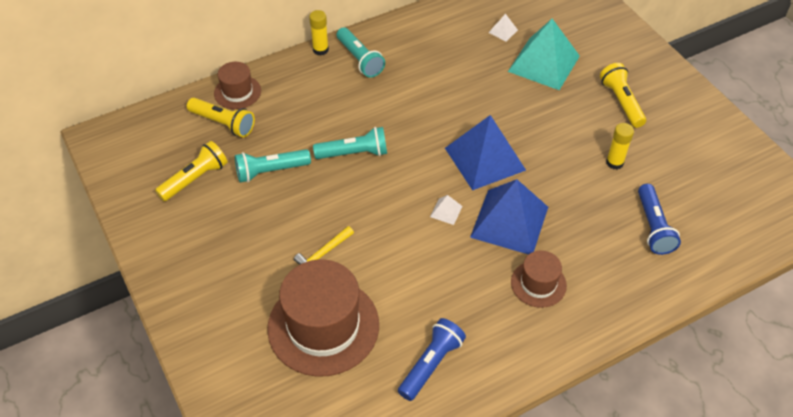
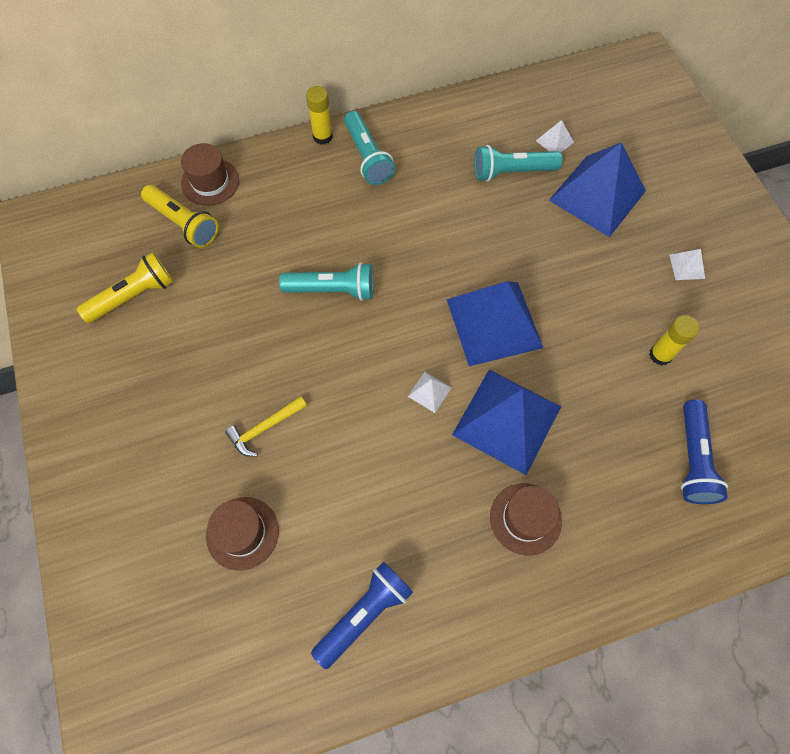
camera: 10 degrees right, 15 degrees up
(270, 171) = (225, 299): turquoise flashlight -> turquoise flashlight (511, 172)
(323, 326) = (242, 533): brown hat -> brown hat, size x0.51
(544, 63) = (597, 195): turquoise pyramid -> blue pyramid
(621, 102) = (687, 266): yellow flashlight -> white pyramid

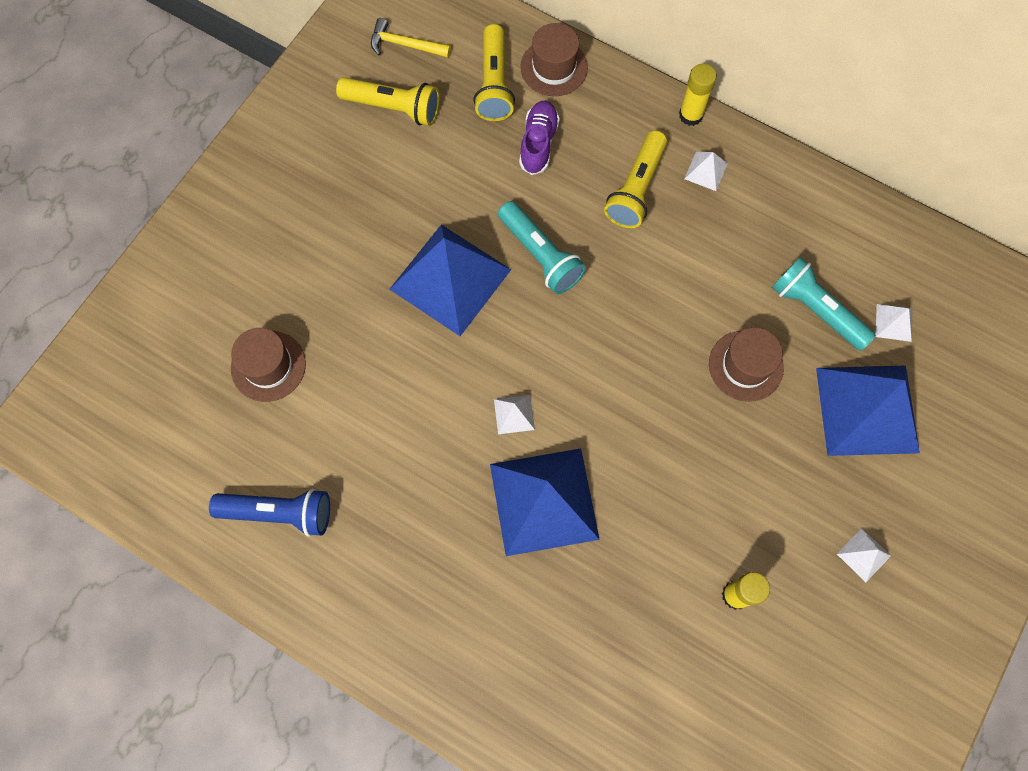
camera: 50 degrees right, 5 degrees up
(253, 231) = (538, 143): none -> purple shoe
(264, 428) = (367, 308): yellow hammer -> yellow hammer (405, 45)
(341, 202) = (636, 189): none -> yellow flashlight
(367, 157) = (705, 171): turquoise flashlight -> white pyramid
(494, 323) = (632, 418): blue pyramid -> blue pyramid (450, 279)
(525, 518) = (465, 585): brown hat -> brown hat (746, 366)
(692, 459) = (648, 698): blue flashlight -> none

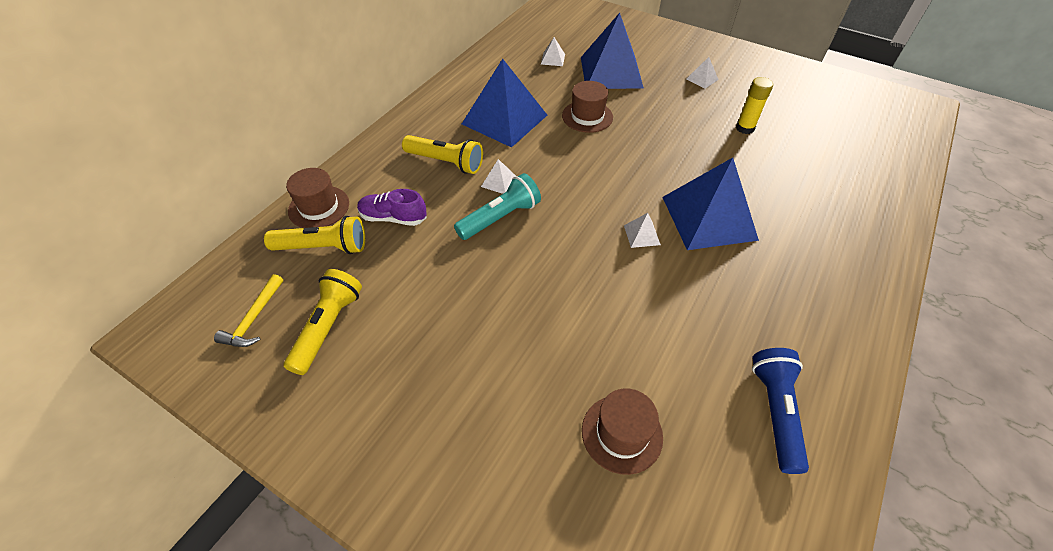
camera: 90 degrees left, 20 degrees down
(450, 279) = (521, 278): blue pyramid -> blue pyramid (505, 119)
(690, 115) = (386, 132): yellow glue stick -> none
(705, 171) = (436, 127): white pyramid -> white pyramid (499, 182)
(816, 309) = (545, 86): turquoise flashlight -> none

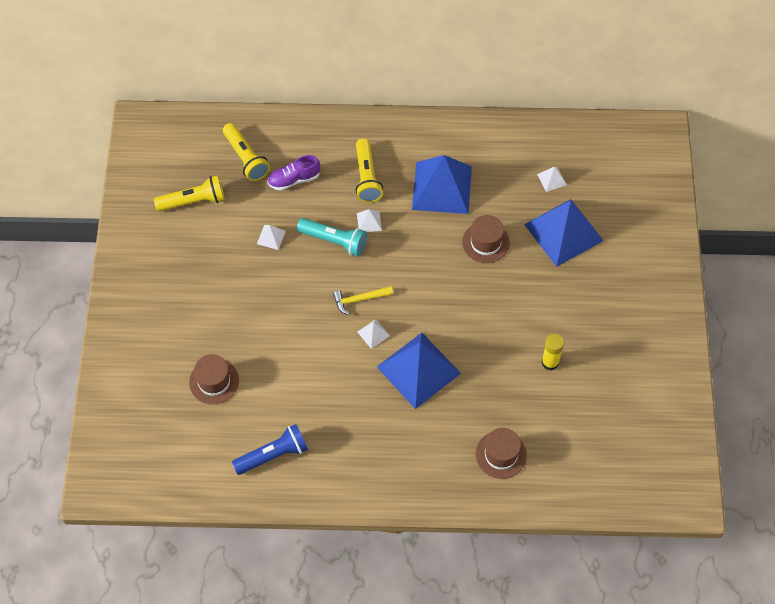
camera: 60 degrees right, 10 degrees up
(254, 319) = (176, 161): yellow hammer -> yellow hammer (359, 299)
(319, 207) = (276, 132): brown hat -> brown hat (501, 454)
(393, 218) = (294, 180): purple shoe -> purple shoe turned 90 degrees counterclockwise
(702, 79) = (604, 307): white pyramid -> white pyramid (271, 237)

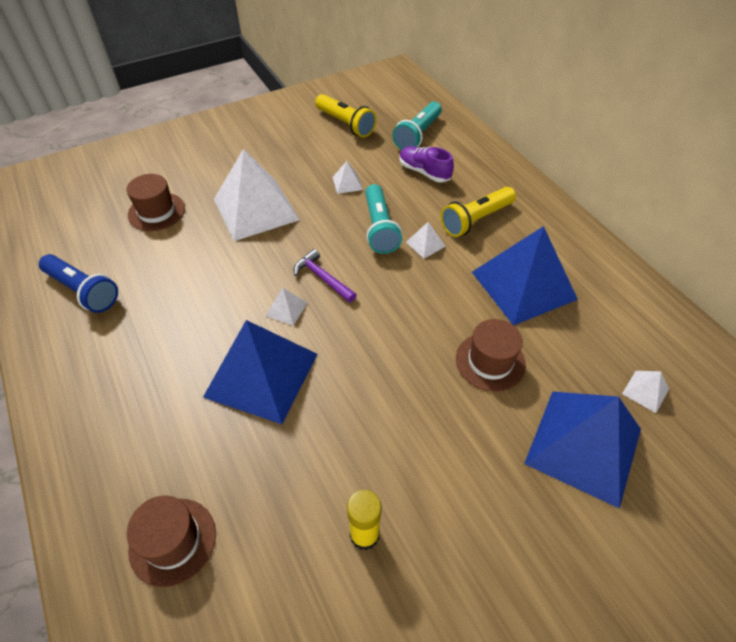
camera: 60 degrees right, 10 degrees down
(246, 158) = (417, 135): yellow flashlight -> turquoise flashlight
(258, 312) = (255, 209): none -> white pyramid
(359, 299) = (322, 278): yellow hammer -> purple hammer

